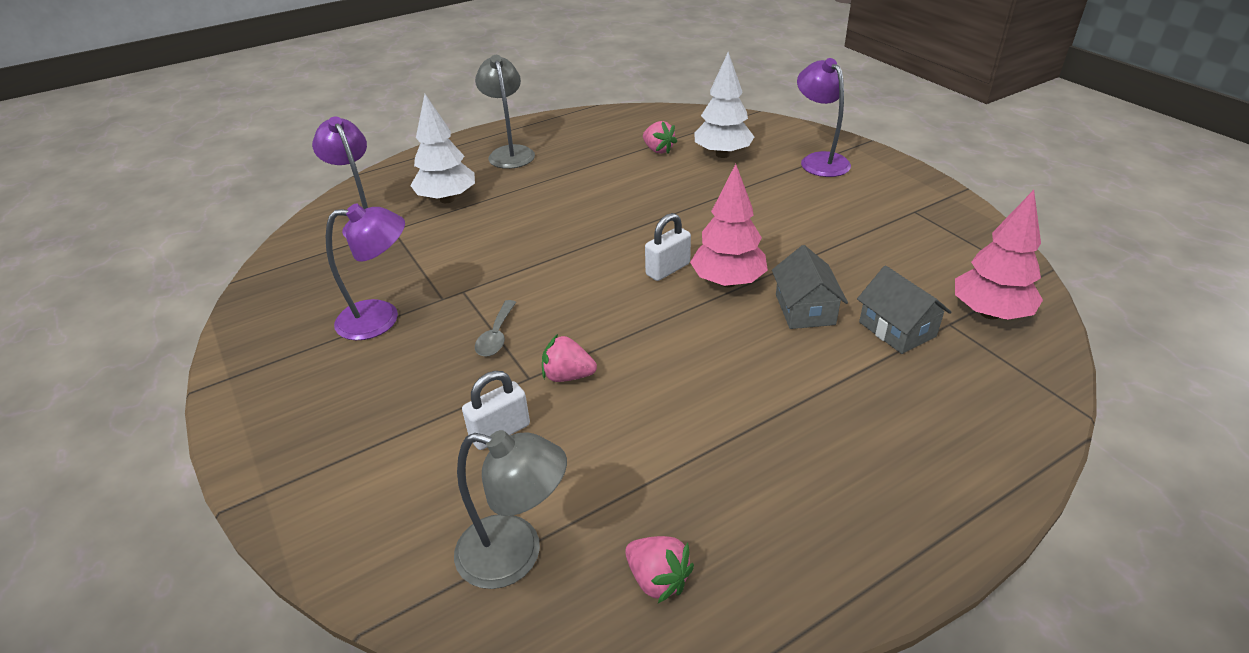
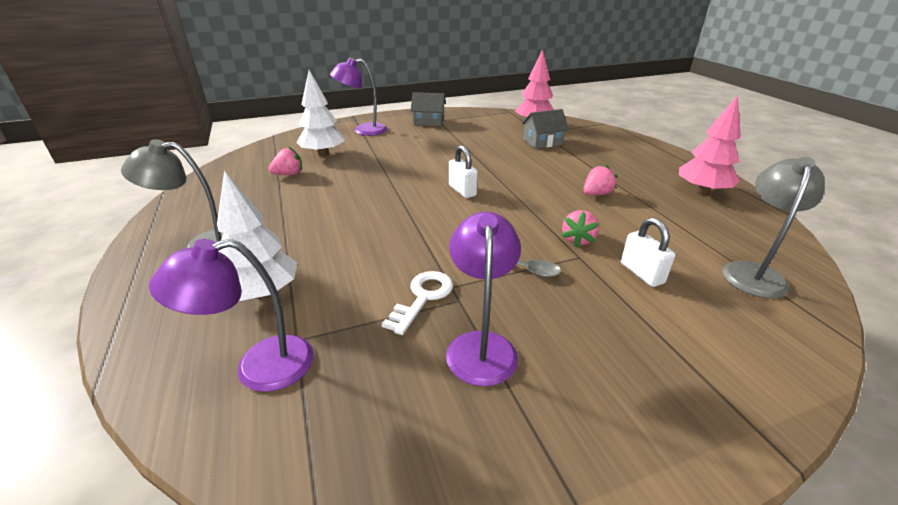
camera: 80 degrees left, 5 degrees down
(445, 277) = (423, 297): none -> white key
(657, 579) = (744, 226): pink strawberry -> pink strawberry (596, 194)
(727, 282) = (485, 174): pink tree -> pink tree (702, 192)
(805, 309) = (520, 158): grey house -> grey house (429, 121)

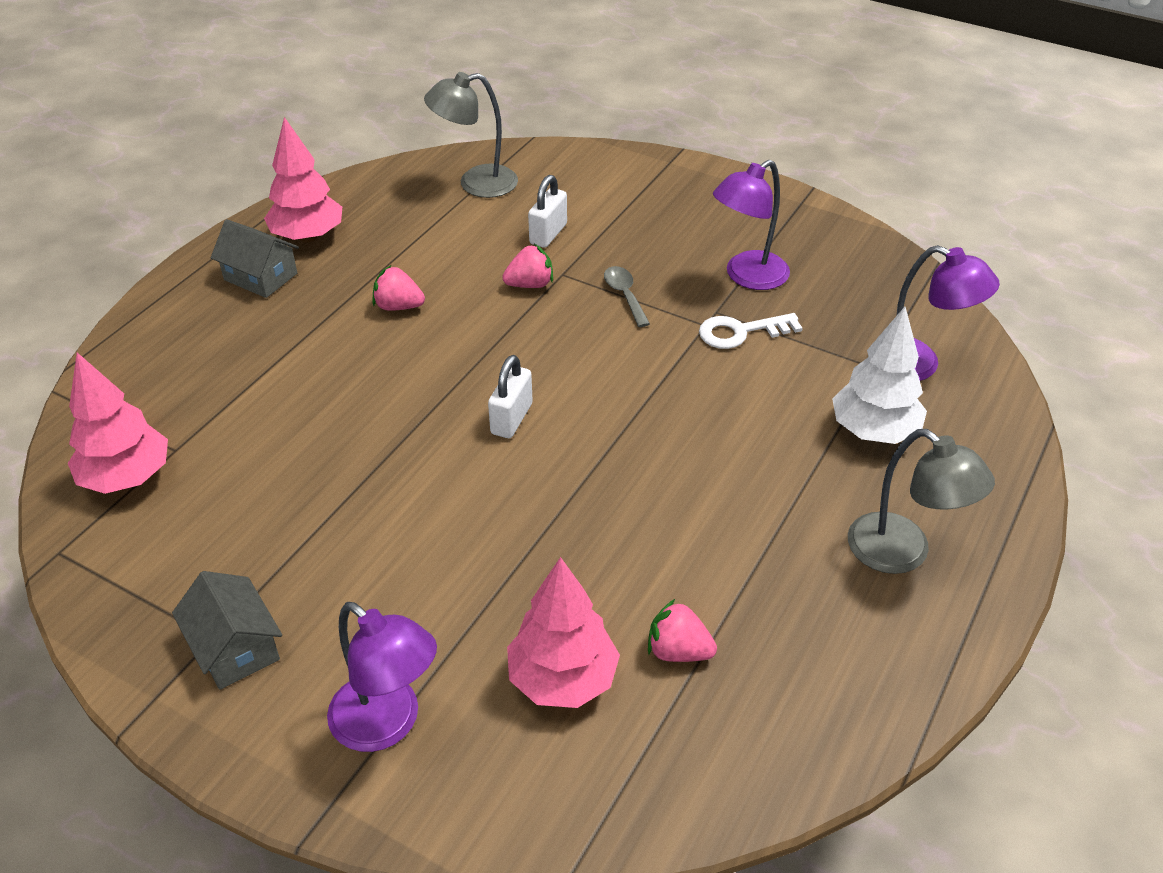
camera: 130 degrees left, 10 degrees up
(323, 154) = (562, 679): white tree -> pink tree
(542, 142) = (233, 424): grey house -> grey house (261, 276)

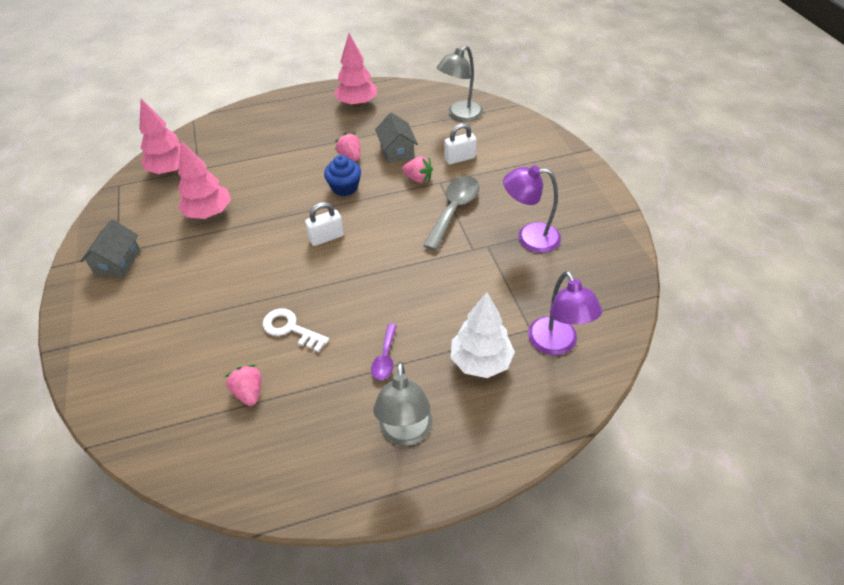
camera: 45 degrees right, 5 degrees up
(261, 276) = (317, 112): grey house -> grey house (397, 151)
(387, 724) = (120, 331): purple lamp -> none
(447, 347) = (345, 187): none -> blue cupcake
(476, 183) = (460, 115): grey lamp -> grey lamp turned 75 degrees counterclockwise
(562, 679) = (194, 366): pink tree -> pink tree (209, 213)
(624, 295) = (454, 210): grey spoon -> grey spoon, size x1.81
(741, 332) = (485, 264): white key -> white key (290, 329)
(776, 498) = (385, 358): none -> purple spoon

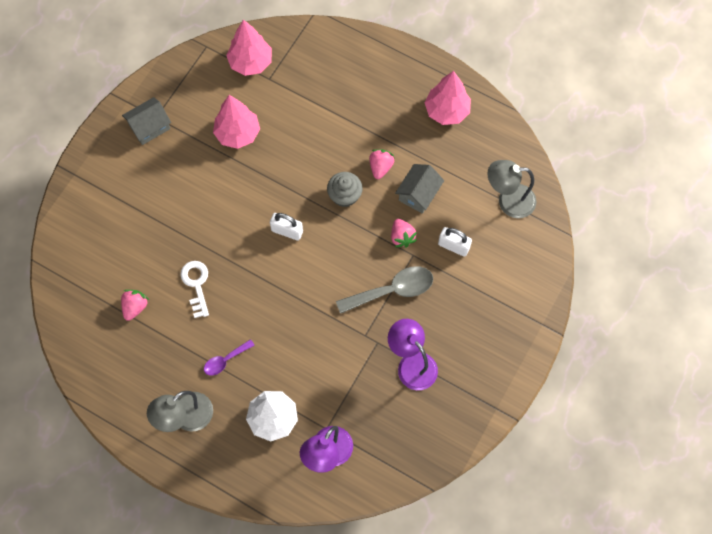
camera: 45 degrees right, 20 degrees up
(345, 187) = (344, 195): blue cupcake -> grey cupcake

